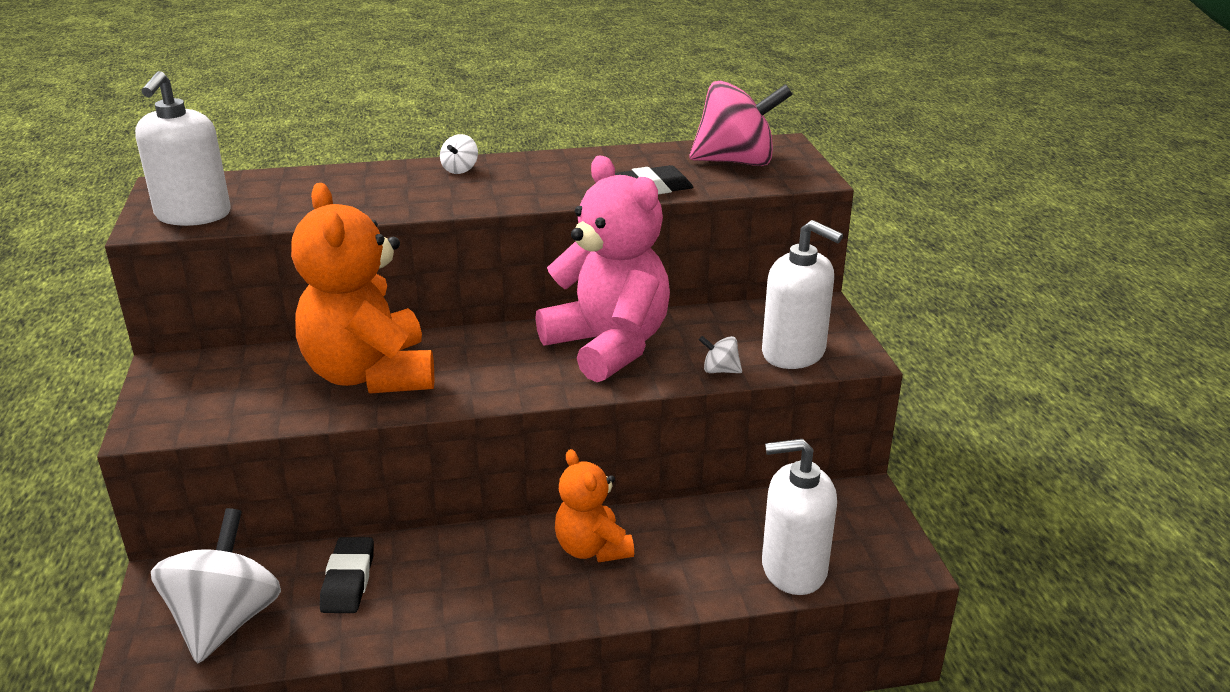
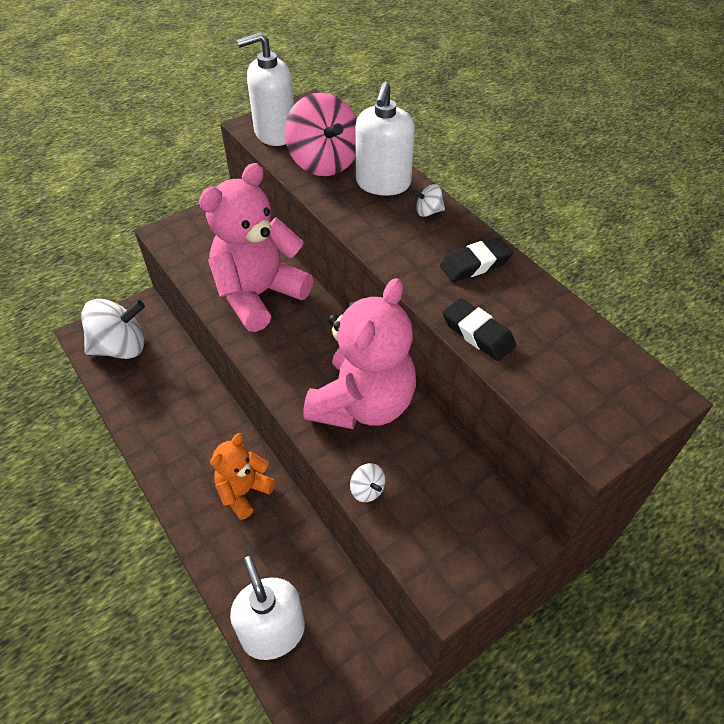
camera: 65 degrees right, 20 degrees up
(348, 580) = (168, 382): black eraser -> black eraser (475, 264)
(371, 375) = (259, 295): orange teddy bear -> pink teddy bear
(720, 370) = (367, 490): white spinning top -> white spinning top turned 150 degrees clockwise
(736, 162) = (584, 374): pink spinning top -> pink spinning top (324, 162)
(794, 353) = (425, 537): white soap dispenser -> white soap dispenser (383, 183)

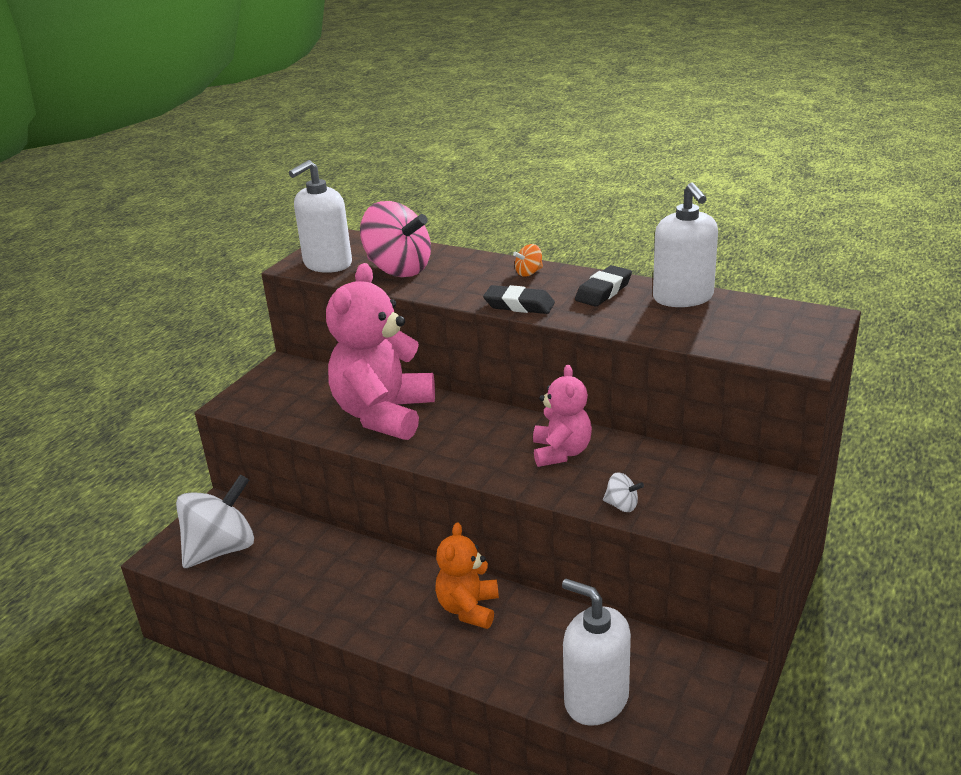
camera: 25 degrees left, 20 degrees down
(363, 404) = (561, 452): pink teddy bear -> pink teddy bear, size x0.56
(383, 183) = (469, 267): white soap dispenser -> white soap dispenser (683, 297)
(428, 212) = (529, 273): white spinning top -> orange spinning top
(478, 333) = (650, 328): black eraser -> black eraser (519, 305)

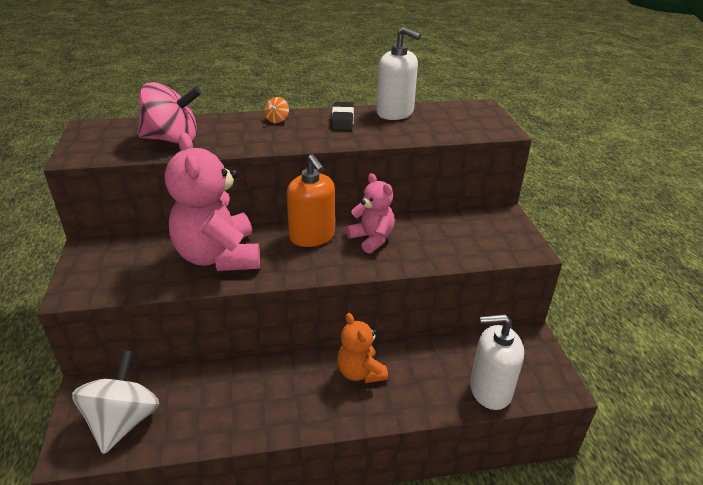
camera: 40 degrees left, 5 degrees up
(327, 264) = (103, 149): white soap dispenser -> none
(498, 426) = (312, 236): none -> orange soap dispenser
(519, 305) = (298, 142): black eraser -> none
(622, 505) = (444, 258): white spinning top -> none

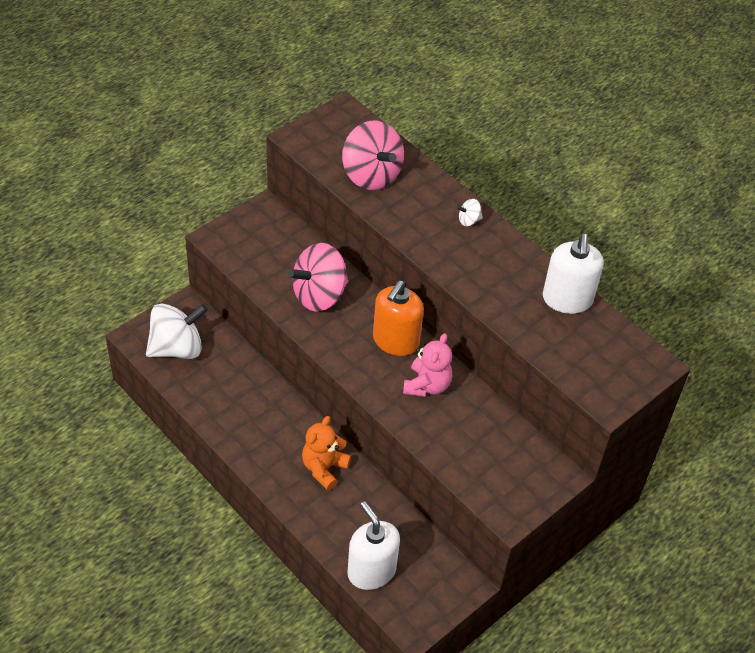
camera: 55 degrees right, 15 degrees up
(219, 257) = (319, 295): pink teddy bear -> pink spinning top
(277, 120) = (468, 220): orange spinning top -> white spinning top
(342, 120) = (512, 267): black eraser -> none

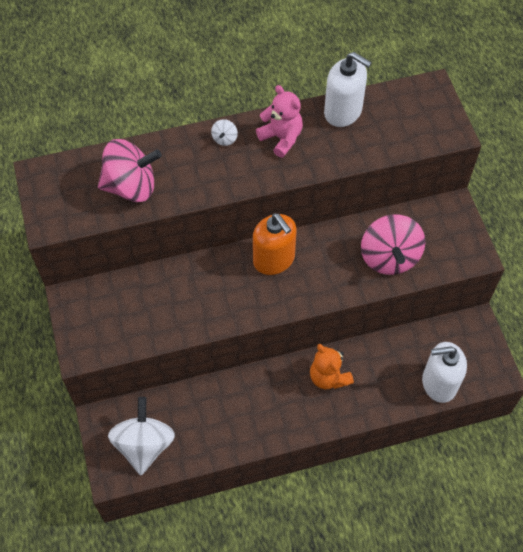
camera: 60 degrees left, 10 degrees up
(319, 295) = (194, 295): pink spinning top -> pink spinning top (389, 257)
(427, 385) = (330, 257): pink teddy bear -> pink teddy bear (281, 138)

